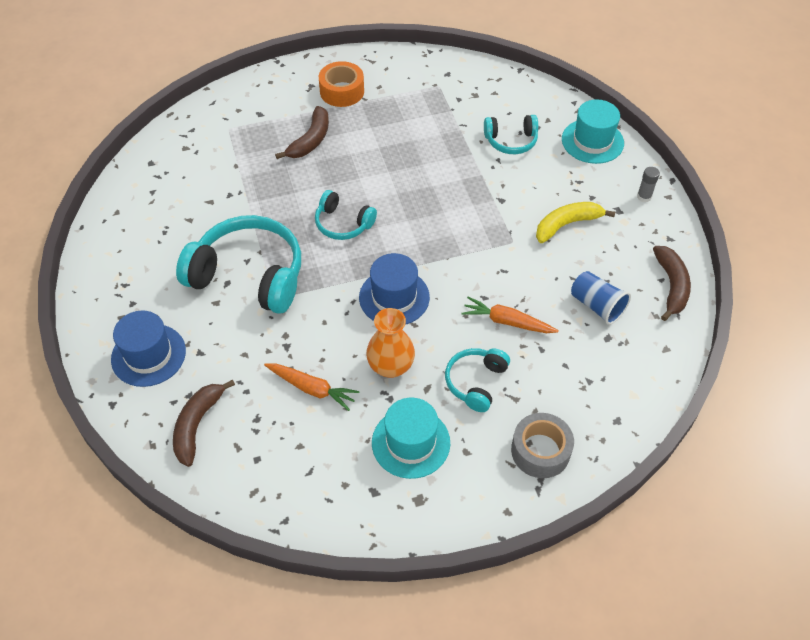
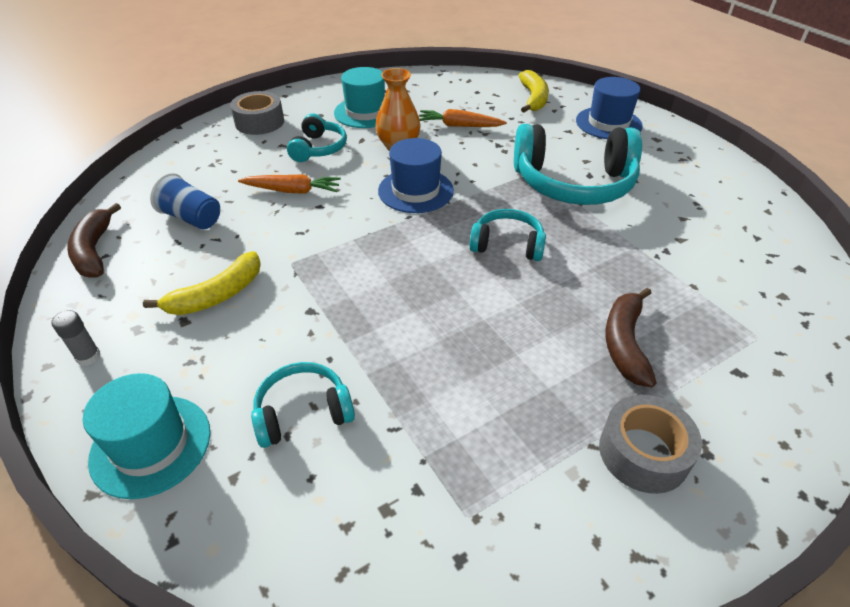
camera: 165 degrees right, 10 degrees down
(197, 425) = (533, 98): brown banana -> yellow banana
(342, 91) = (643, 452): orange tape -> grey tape

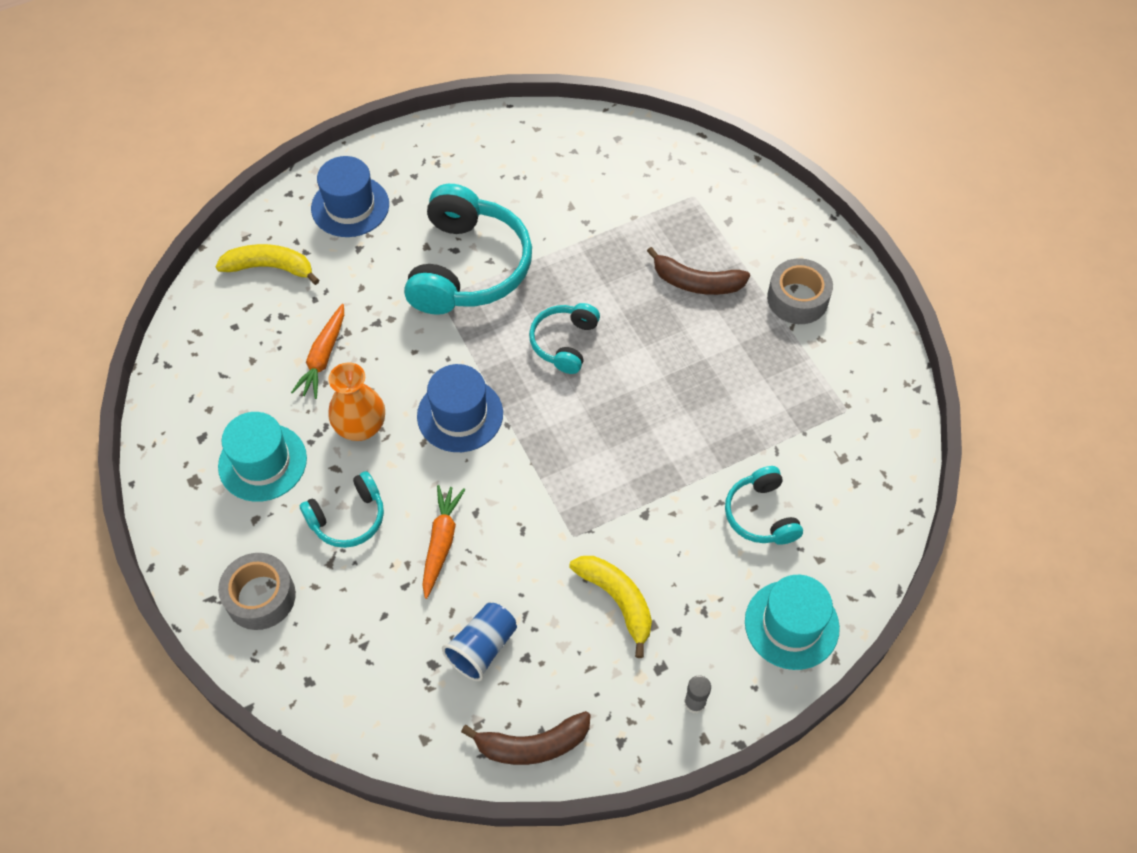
camera: 85 degrees left, 15 degrees up
(318, 148) = (348, 518): turquoise headphones -> turquoise headphones turned 135 degrees clockwise

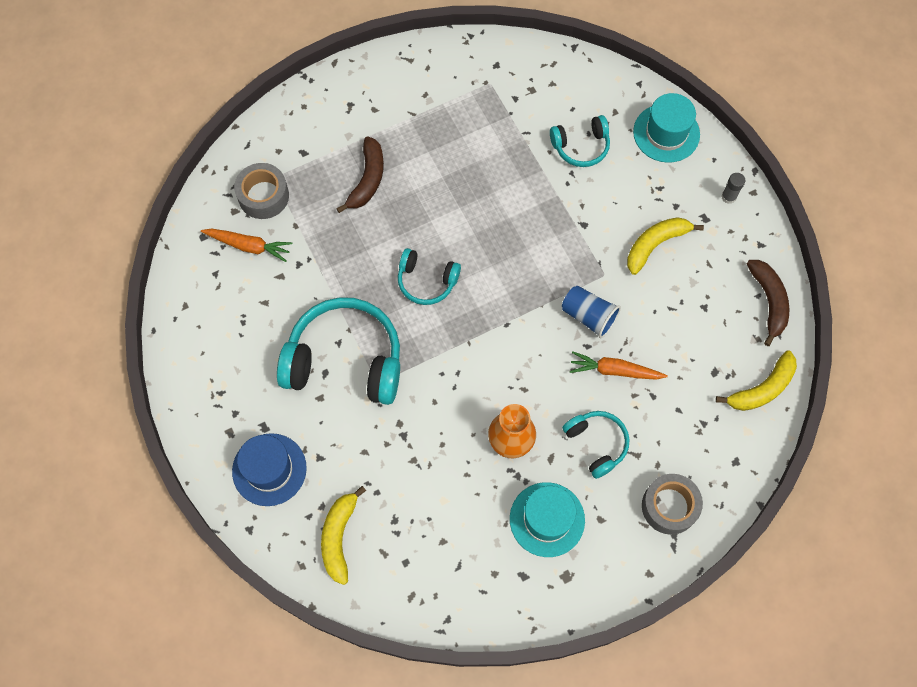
camera: 90 degrees left, 10 degrees up
(323, 357) = (440, 478): orange carrot -> orange carrot (249, 246)
(405, 724) = (762, 389): none -> yellow banana
(460, 415) = (498, 361): blue hat -> none
(482, 648) = (699, 337): blue cup -> blue cup (588, 316)
(797, 299) = (386, 107): grey tape -> grey tape (263, 196)

